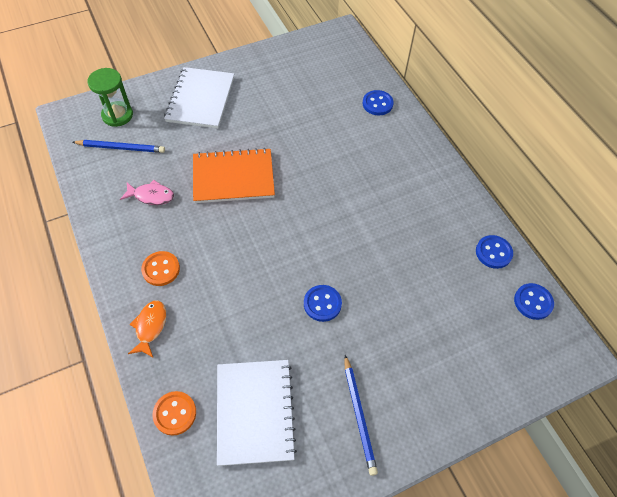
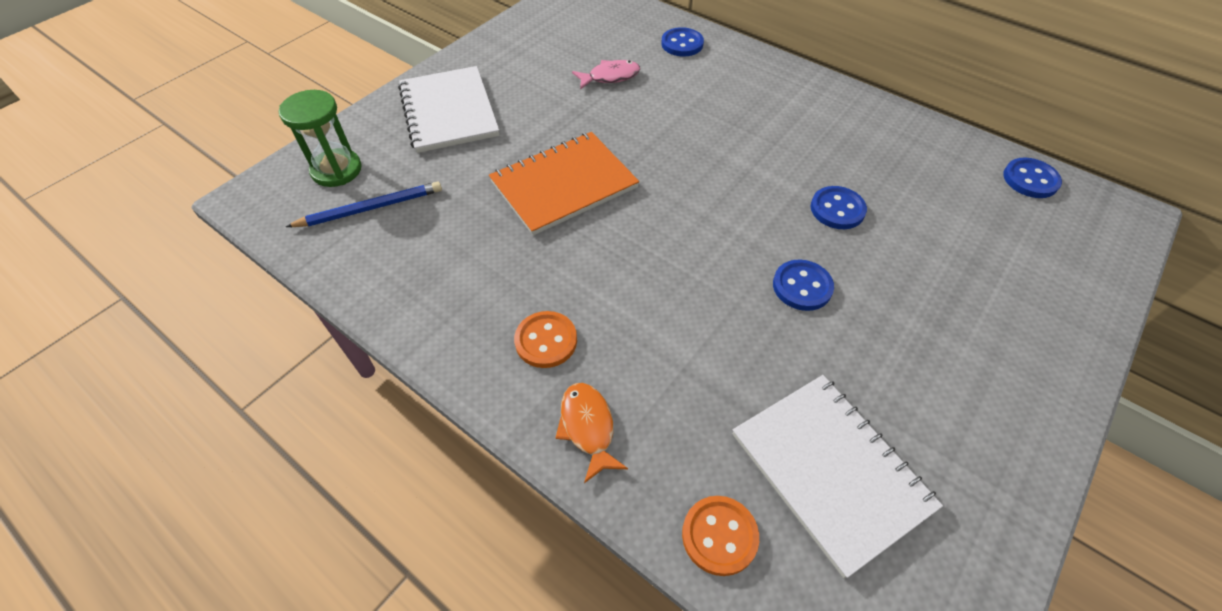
camera: 25 degrees left, 5 degrees down
(151, 196) = (461, 251): pink fish -> pink fish (610, 77)
(359, 415) = (964, 403): blue pencil -> none
(493, 252) = (943, 146): blue button -> blue button (837, 209)

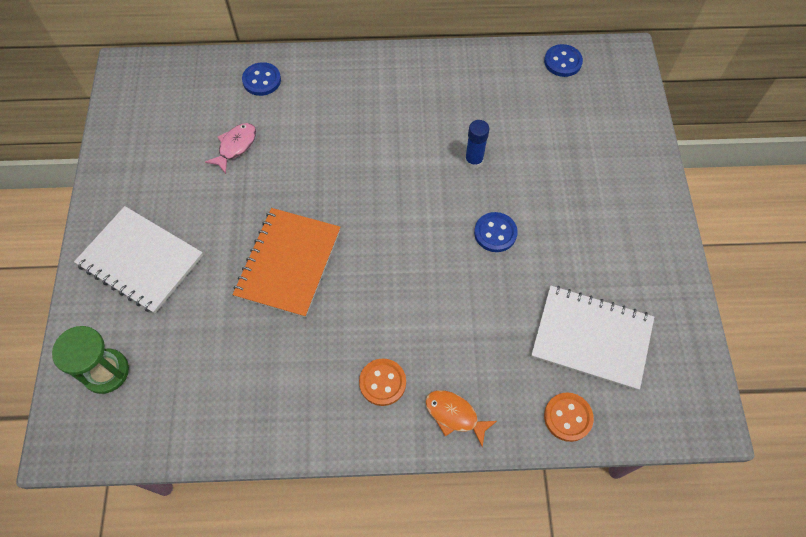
camera: 40 degrees left, 10 degrees up
(370, 208) = (168, 381): blue pencil -> none
(837, 209) = (474, 160): blue button -> blue glue stick

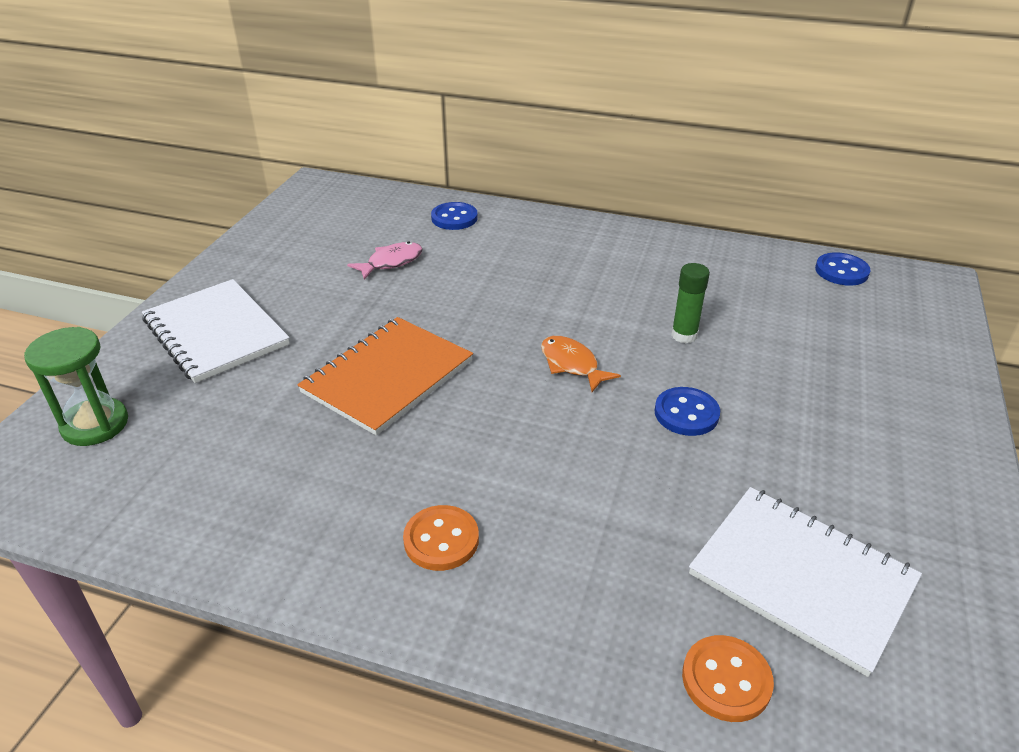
camera: 20 degrees right, 25 degrees down
(454, 415) = (532, 616): orange fish -> orange fish (572, 364)
(474, 160) = (684, 335): blue glue stick -> green glue stick

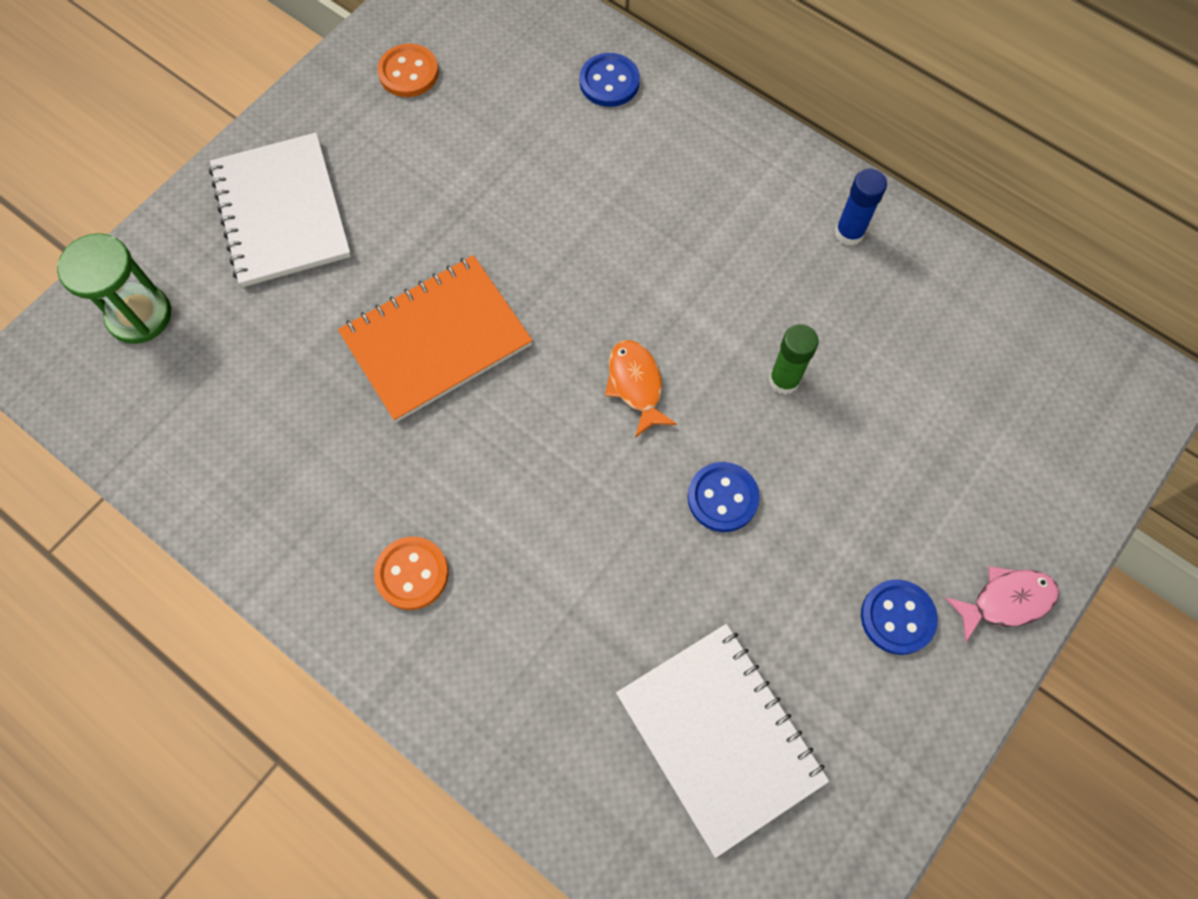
camera: 20 degrees right, 30 degrees up
(391, 262) = (504, 147): pink fish -> pink fish (1006, 601)
(673, 253) = (849, 233): none -> blue glue stick
(726, 680) = (592, 810): orange button -> orange button (408, 73)
(841, 271) = (1042, 331): blue button -> blue button (897, 617)

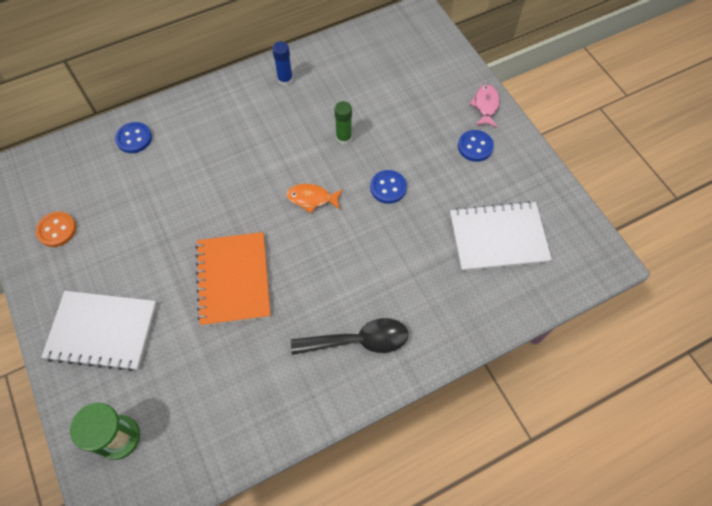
camera: 65 degrees left, 5 degrees down
(412, 574) = (358, 341): orange button -> black spoon

